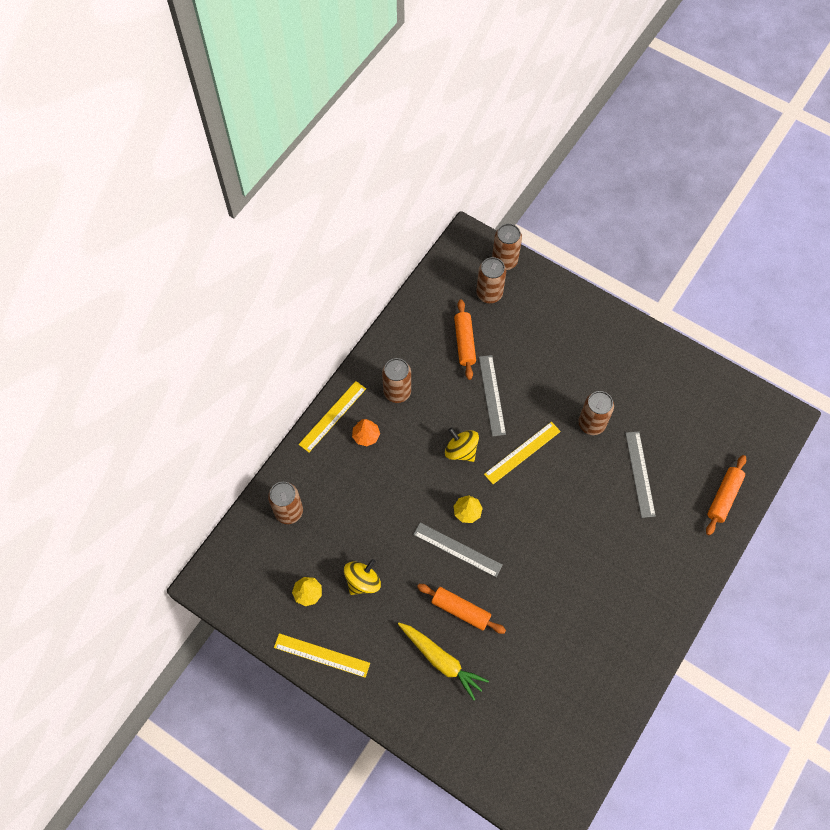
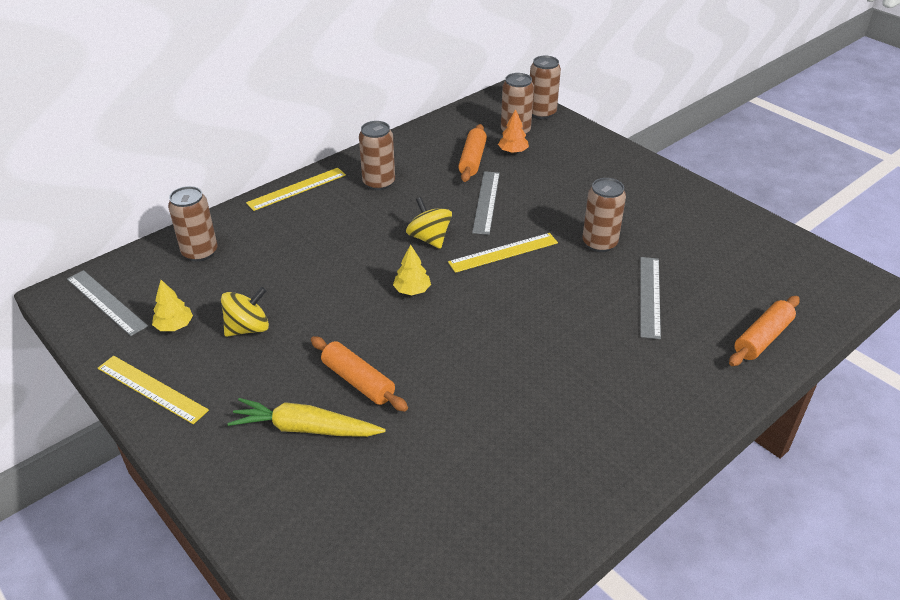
camera: 15 degrees right, 25 degrees down
(366, 436) = (325, 209): orange tree -> orange tree (513, 151)
(441, 660) = (305, 428): yellow carrot -> yellow carrot turned 135 degrees clockwise
(457, 549) = (383, 322): grey ruler -> grey ruler (106, 302)

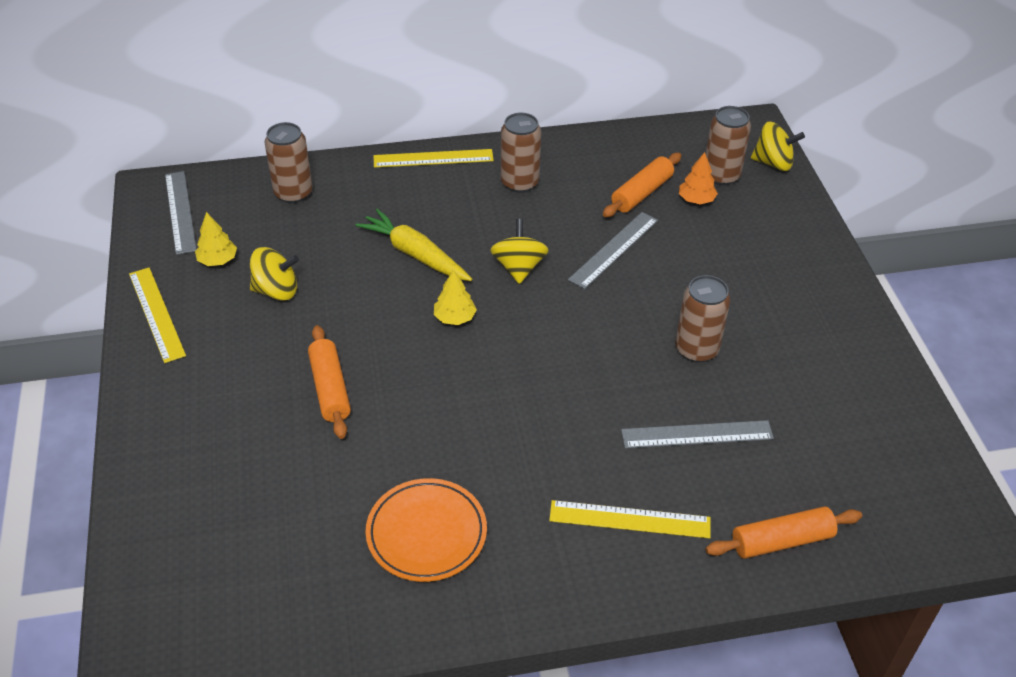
camera: 30 degrees right, 5 degrees up
(305, 428) = (250, 412): yellow carrot -> yellow carrot (415, 254)
(503, 252) = (582, 315): yellow ruler -> yellow ruler (630, 519)
(528, 450) = (426, 533): none -> orange plate
(541, 113) = (773, 163): brown can -> yellow spinning top
(650, 296) = (697, 434): grey ruler -> grey ruler turned 45 degrees clockwise

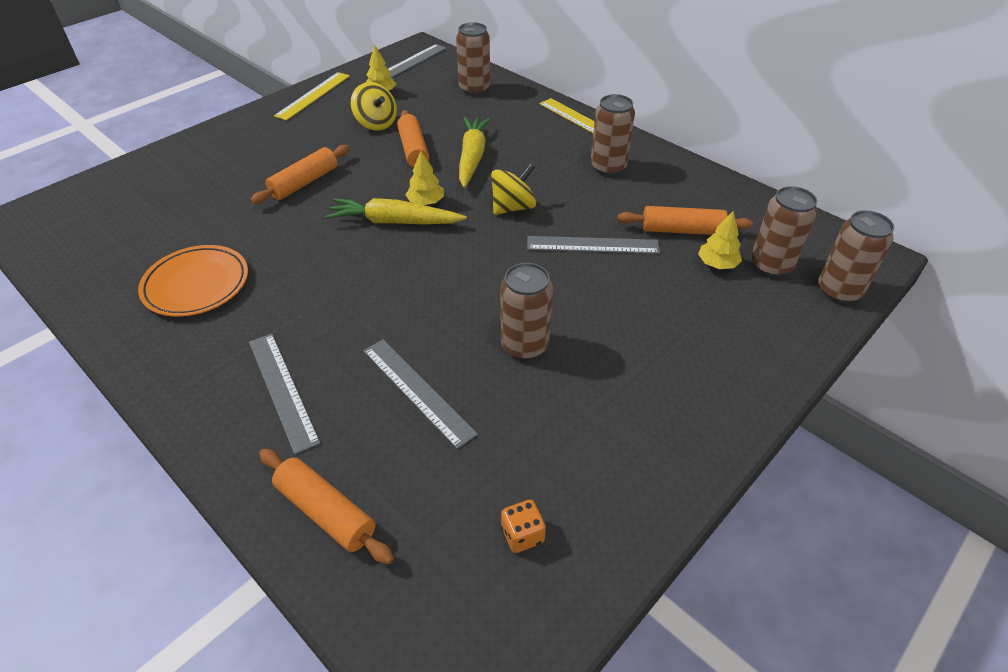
camera: 55 degrees right, 0 degrees up
(358, 286) = (413, 150): none -> orange rolling pin
(464, 352) = (394, 222): none -> yellow carrot
(630, 519) = (282, 390): yellow ruler -> grey ruler
(696, 200) = (717, 264): orange tree -> yellow tree
(773, 163) = (839, 291): yellow spinning top -> brown can
(871, 441) = (522, 535): none -> orange dice

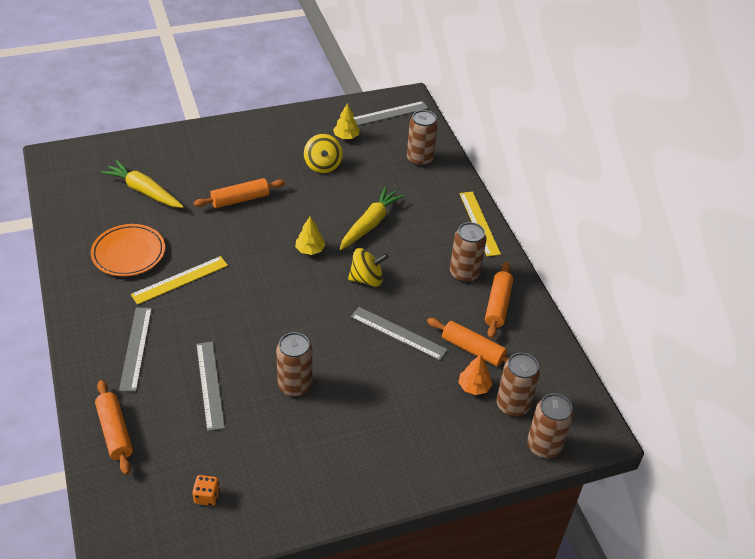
camera: 25 degrees right, 0 degrees up
(313, 95) = (295, 120): yellow ruler -> yellow ruler (180, 280)
(394, 222) = (278, 257): yellow carrot -> yellow carrot (144, 191)
(413, 150) = (333, 200): orange rolling pin -> orange rolling pin (497, 305)
(717, 264) = (474, 386): yellow tree -> orange tree

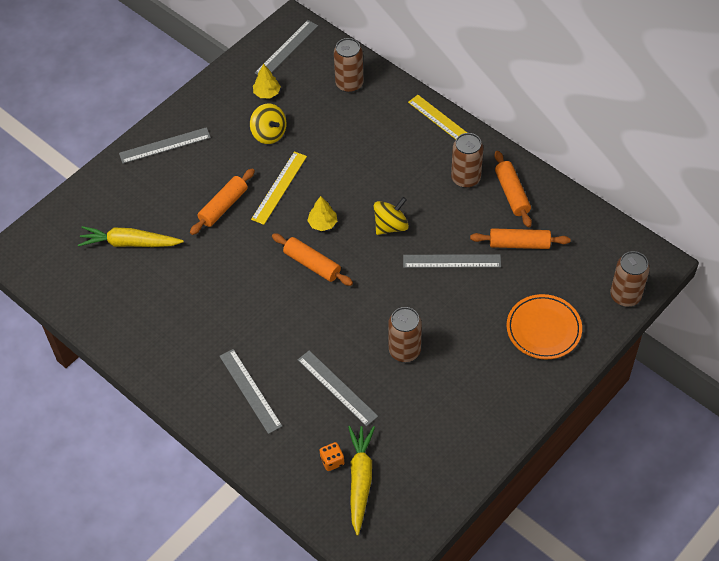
camera: 25 degrees left, 10 degrees up
(115, 432) = (294, 468): orange rolling pin -> orange rolling pin (312, 264)
(128, 253) = (169, 310): orange plate -> orange plate (543, 329)
(180, 280) = (235, 310): yellow ruler -> yellow ruler (279, 187)
(207, 496) = (408, 476): orange dice -> orange dice (332, 461)
(233, 137) = (165, 145): none -> grey ruler
(370, 224) = (354, 172): yellow carrot -> yellow carrot (360, 480)
(474, 386) = (542, 275): orange tree -> none
(512, 405) = (581, 275): brown can -> none

